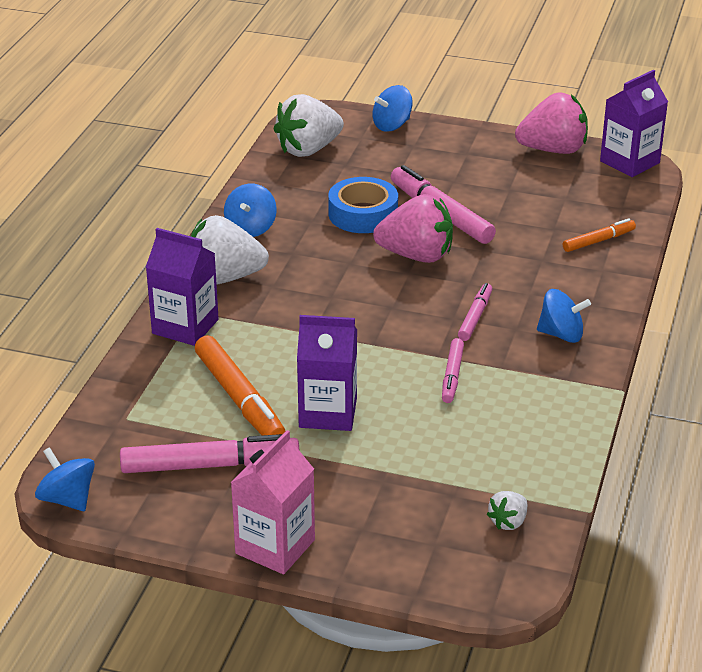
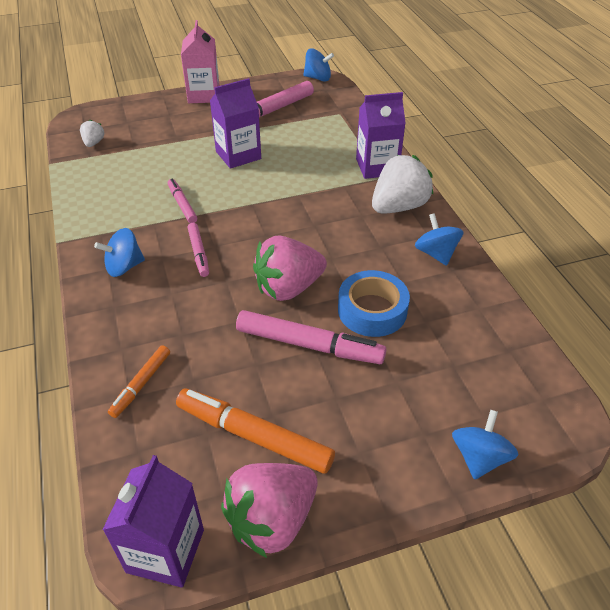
camera: 145 degrees right, 10 degrees up
(240, 399) = (294, 143): orange marker -> orange marker (254, 436)
(308, 149) = (507, 367): white strawberry -> none

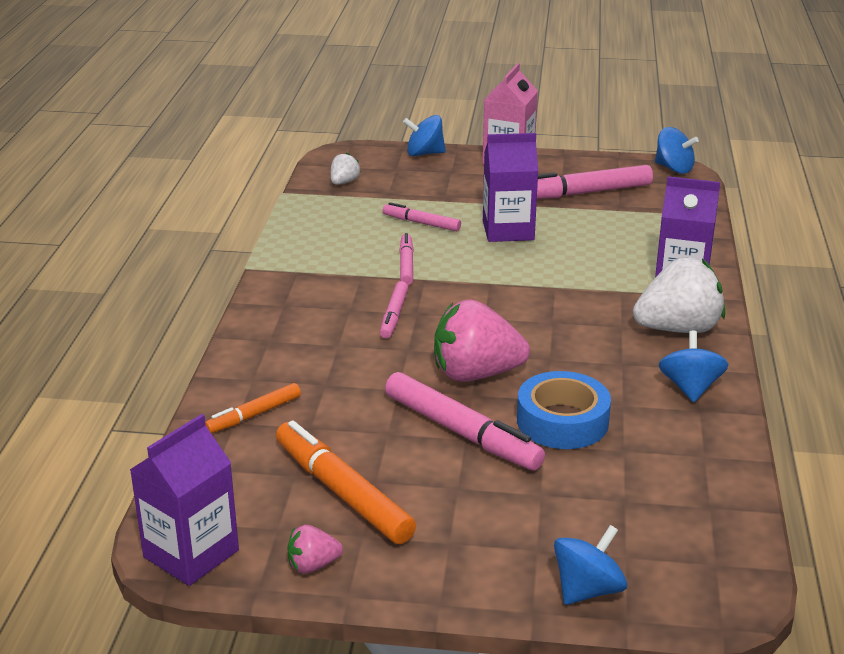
camera: 25 degrees right, 15 degrees down
(124, 267) = (302, 308): blue spinning top -> blue spinning top (424, 153)
(172, 165) = (421, 223): none -> pink marker
(272, 520) = (313, 565): pink strawberry -> pink strawberry, size x0.48

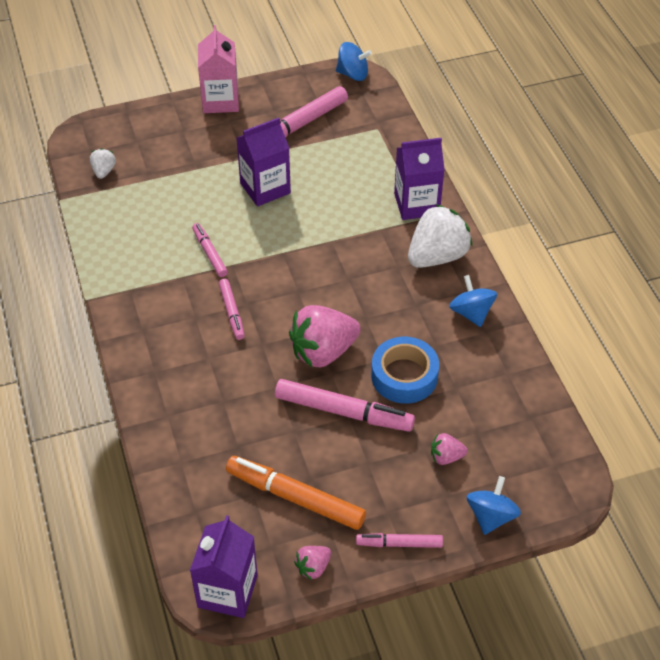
camera: 25 degrees left, 20 degrees up
(254, 415) = (190, 450): orange marker -> none
(421, 223) = (194, 201): pink marker -> pink marker (399, 544)
(424, 153) = (149, 114): blue spinning top -> none
(565, 511) = (446, 457): none -> pink strawberry

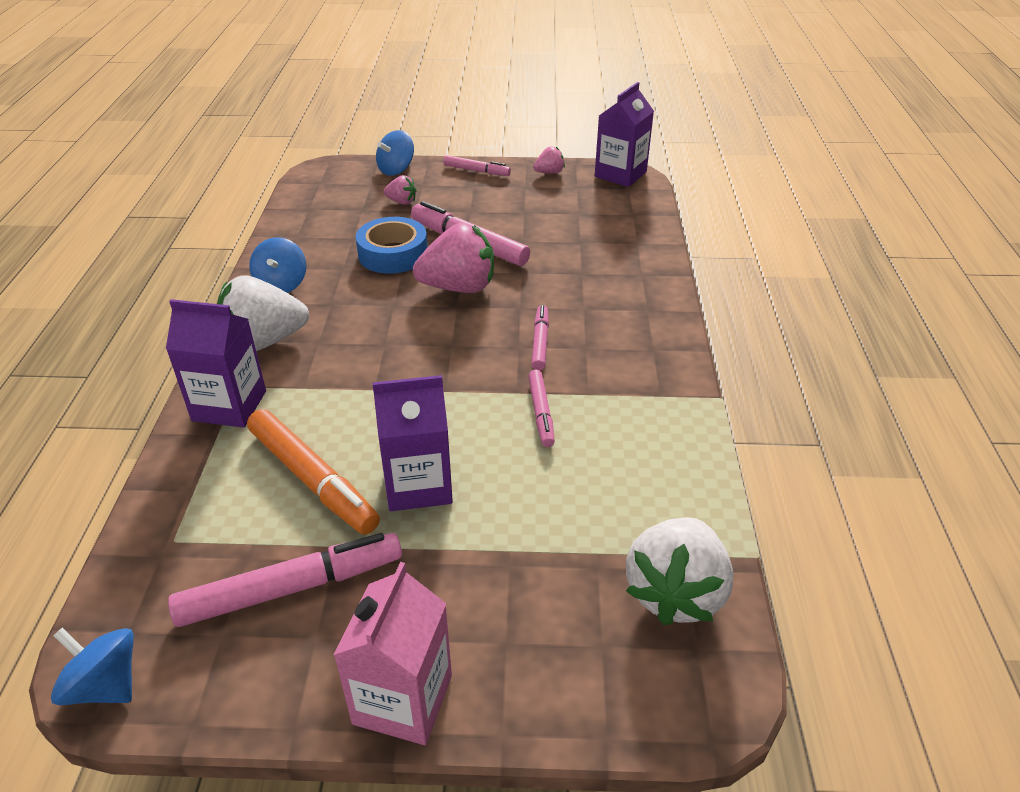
camera: 160 degrees left, 10 degrees down
(104, 171) = (675, 592): white strawberry -> white strawberry, size x2.10
(295, 498) = (544, 205): orange marker -> orange marker (313, 479)

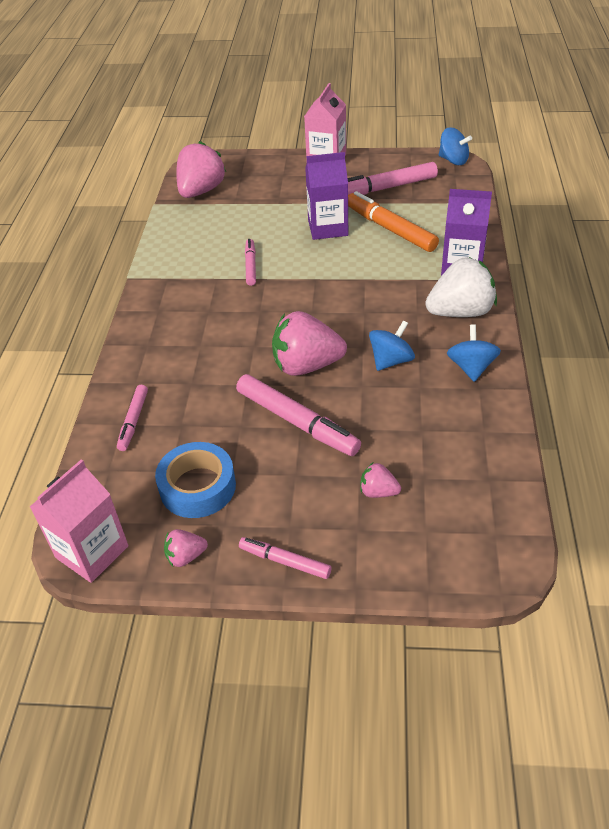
camera: 175 degrees left, 5 degrees up
(393, 254) = (374, 406): blue tape -> blue tape (197, 487)
(396, 170) = (397, 565): blue spinning top -> blue spinning top (391, 360)
(540, 342) = (242, 314): pink marker -> pink marker (133, 421)
(620, 174) = (92, 552): purple carton -> pink carton
(675, 592) = (201, 191): white strawberry -> pink strawberry

